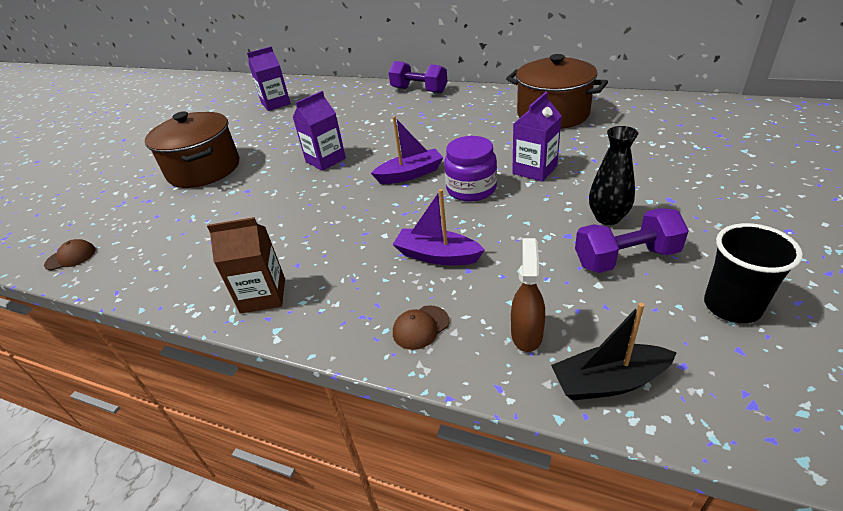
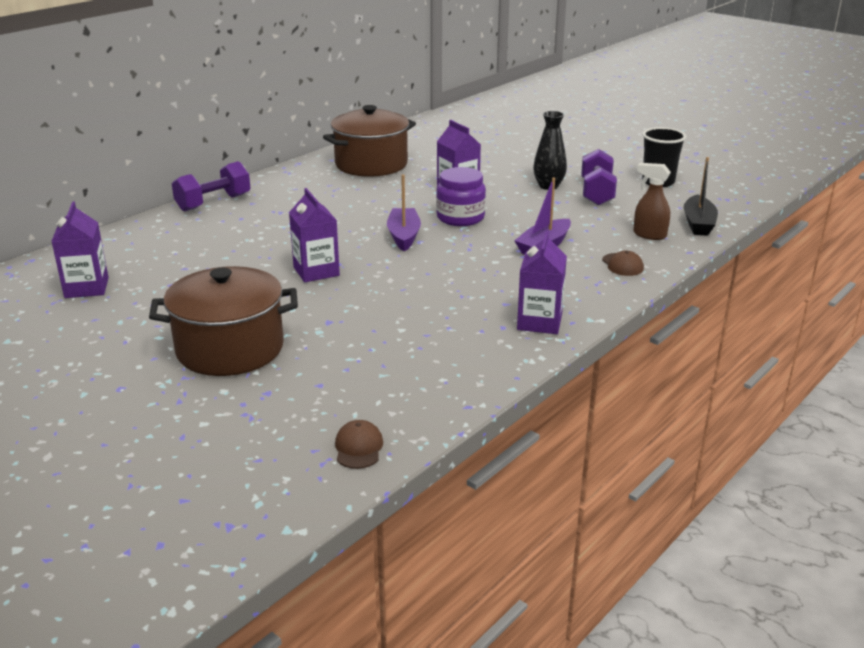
camera: 75 degrees left, 10 degrees down
(263, 295) = (539, 322): brown carton -> purple carton

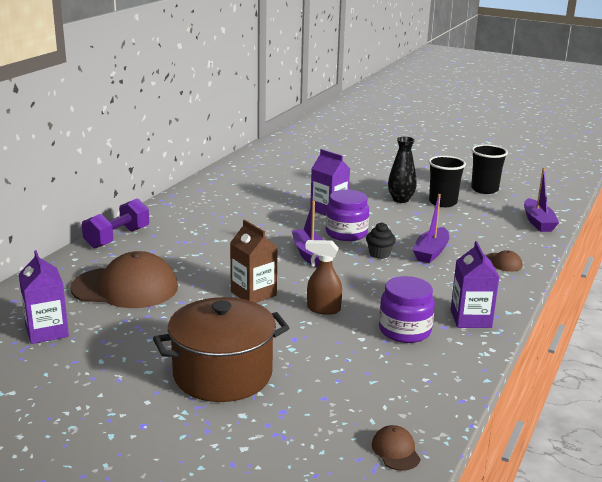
camera: 15 degrees left, 5 degrees down
(189, 253) = (125, 288): none -> brown cap
(316, 271) = (253, 293): purple carton -> brown carton
(371, 164) = (238, 191): brown pot -> none
(455, 326) = (405, 331): none -> purple jar
(482, 243) = (379, 254): none -> black cupcake
(596, 193) = (443, 202): purple dumbbell -> black cup
(649, 235) = (507, 235): brown spray bottle -> brown spray bottle (323, 309)
(698, 224) = (538, 222): black boat -> purple boat

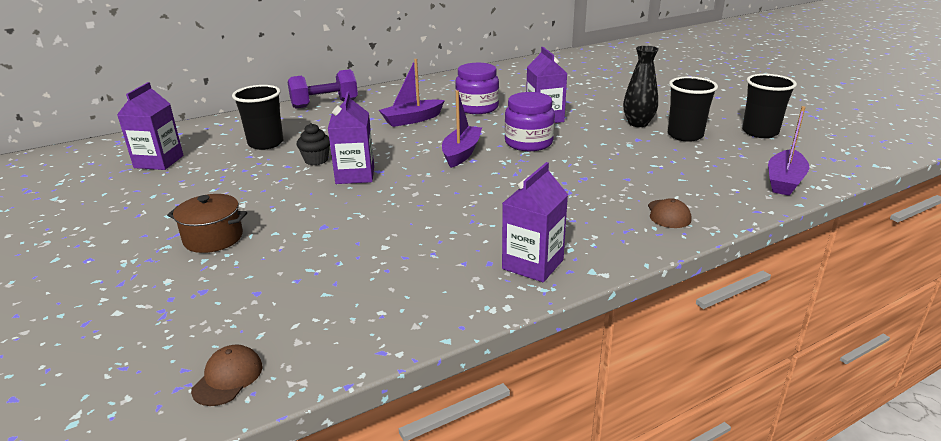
camera: 35 degrees right, 5 degrees up
(125, 288) = (266, 143): brown cap -> black cup
(222, 374) = (213, 238): brown pot -> brown pot, size x0.54
(253, 293) = (355, 175): brown carton -> purple carton
(323, 309) = (393, 207): brown spray bottle -> none
(379, 254) = (532, 170): black cupcake -> black cupcake (316, 160)
(405, 331) = (439, 253): purple jar -> purple jar (477, 107)
(431, 252) = (593, 182): purple boat -> purple boat (412, 120)

